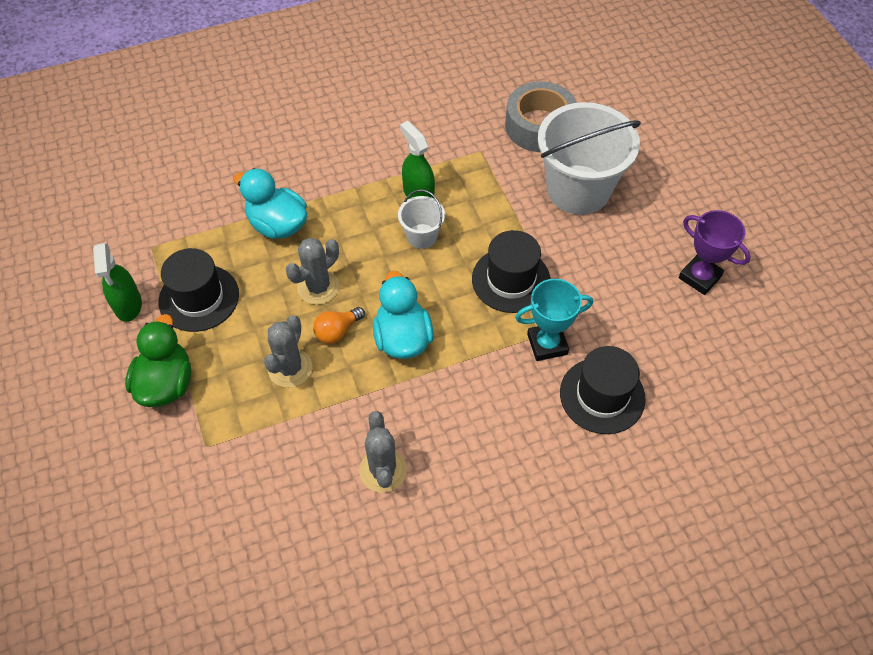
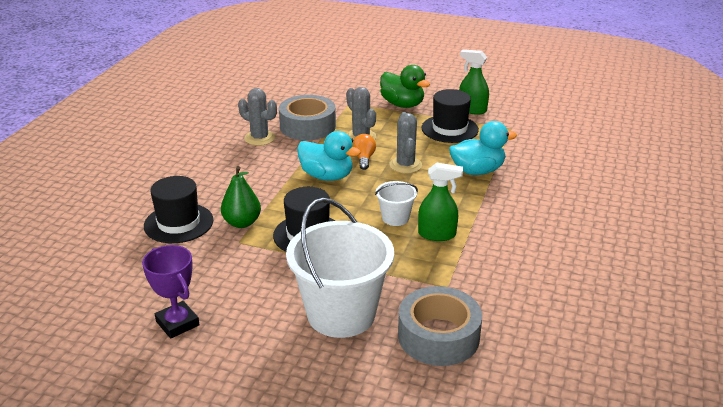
camera: 130 degrees right, 25 degrees down
(309, 443) = (307, 126): none -> grey tape
(547, 344) = (242, 223): turquoise trophy -> green pear
(700, 277) = (177, 323): purple trophy -> purple trophy turned 60 degrees clockwise

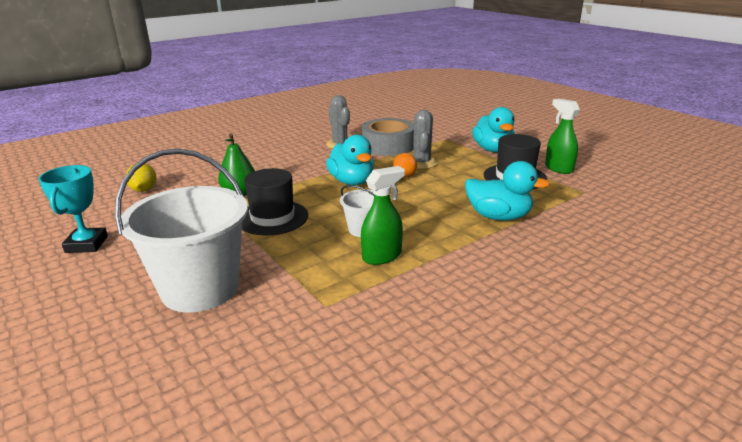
camera: 35 degrees right, 5 degrees down
(137, 253) = (144, 190): none -> yellow lemon
(177, 323) = (86, 244): purple trophy -> turquoise trophy
(178, 223) = (199, 180): black hat -> none
(402, 104) = (493, 150): green duck -> turquoise duck
(405, 165) = (432, 193): grey cactus -> none
(437, 234) = (382, 256): green spray bottle -> green spray bottle turned 75 degrees counterclockwise
(438, 336) = (248, 349): grey tape -> none

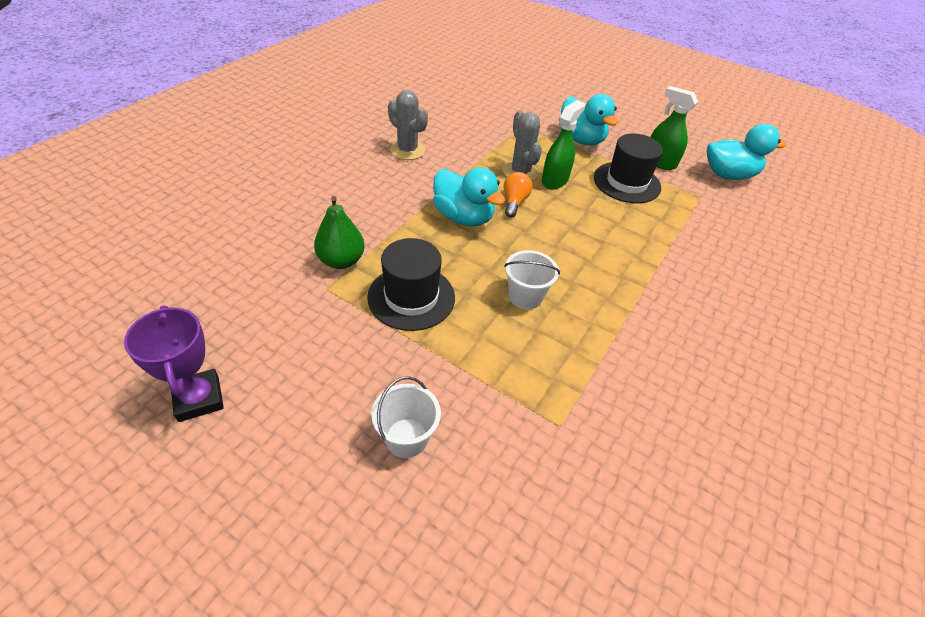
camera: 25 degrees left, 20 degrees up
(86, 244) = (199, 398): turquoise trophy -> purple trophy
(144, 190) = (204, 277): yellow lemon -> none
(200, 288) = (406, 438): white bucket -> white bucket, size x0.47
(382, 256) = (570, 335): green spray bottle -> green spray bottle (555, 180)
(388, 146) = (465, 146): grey tape -> none
(498, 217) = (646, 248): turquoise duck -> turquoise duck (728, 175)

